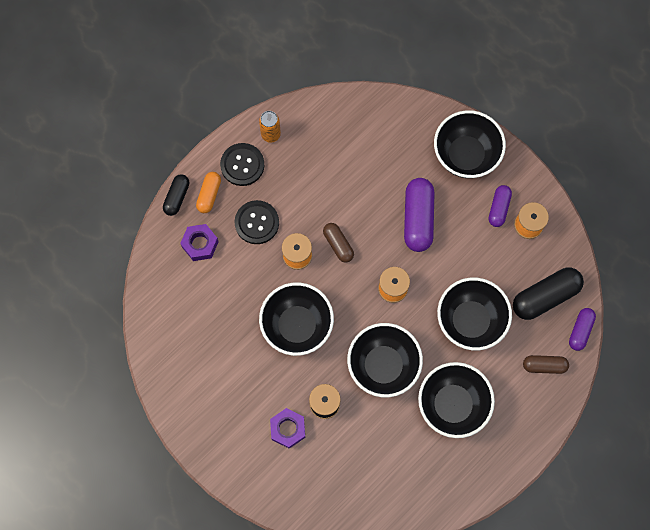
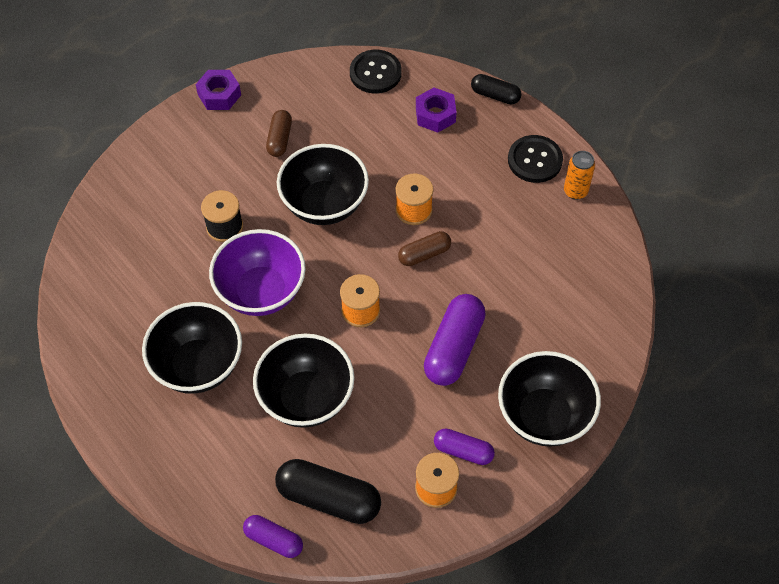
camera: 95 degrees right, 15 degrees down
(209, 195) = (497, 126): orange capsule -> none
(257, 223) = (459, 171): black button -> black button (375, 73)
(288, 429) = (201, 188): purple nut -> purple nut (219, 95)
(383, 365) = (261, 292): black bowl -> purple bowl
(418, 218) = (454, 348): purple capsule -> purple capsule turned 75 degrees counterclockwise
(544, 366) = (231, 485): brown capsule -> brown capsule (280, 139)
(545, 296) = (329, 498): black capsule -> black capsule turned 45 degrees counterclockwise

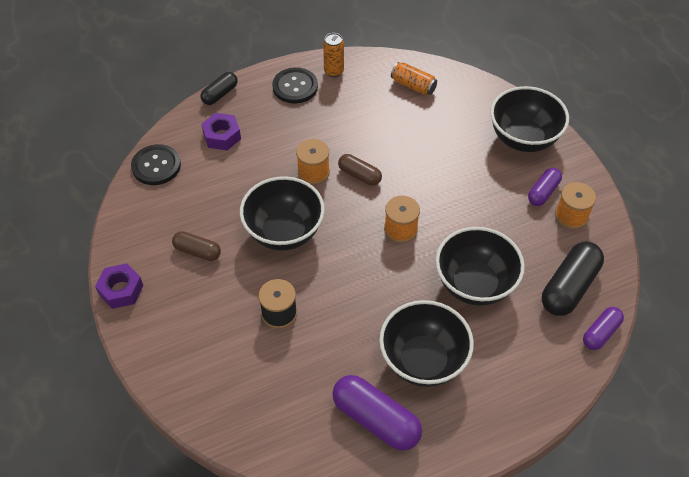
camera: 75 degrees left, 5 degrees down
(261, 292) = (360, 297): purple bowl -> none
(424, 254) = (359, 175): brown capsule -> brown capsule turned 45 degrees counterclockwise
(454, 348) = (452, 177): purple capsule -> purple capsule (376, 420)
(586, 278) = (413, 86): none -> orange can

